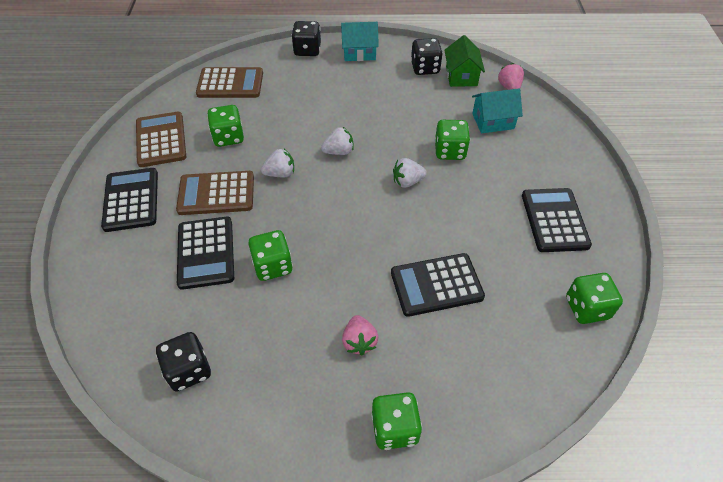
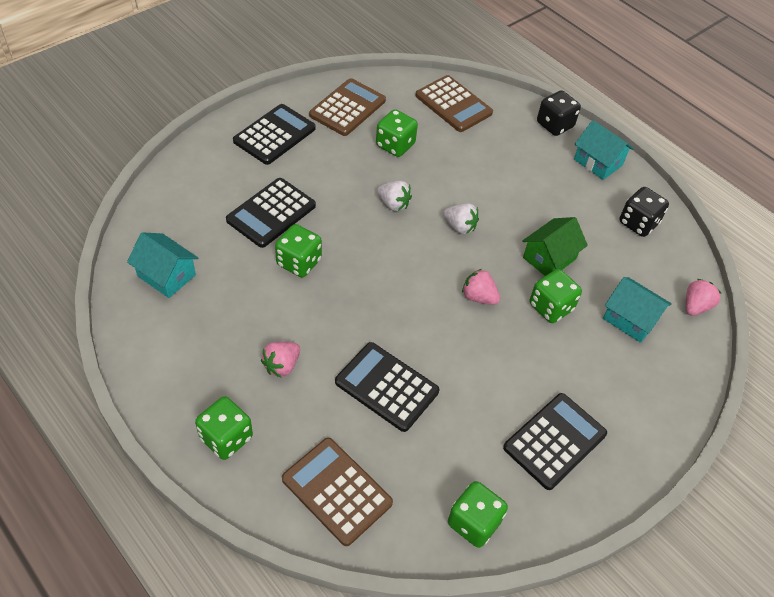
camera: 45 degrees right, 0 degrees up
(189, 370) = (166, 275): black dice -> turquoise house
(216, 194) = (331, 179): brown calculator -> brown calculator (336, 491)
(407, 182) = (478, 297): white strawberry -> pink strawberry
(461, 76) = (663, 258): green house -> green house (549, 258)

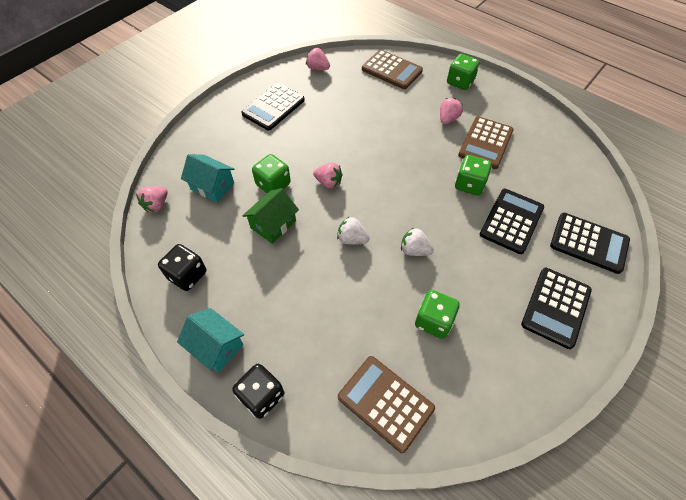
camera: 175 degrees right, 5 degrees up
(166, 275) = (554, 159): turquoise house -> none
(347, 108) = (502, 365): brown calculator -> brown calculator (485, 143)
(386, 387) = (379, 118): black calculator -> black calculator (589, 243)
(473, 522) = (318, 68): green dice -> pink strawberry

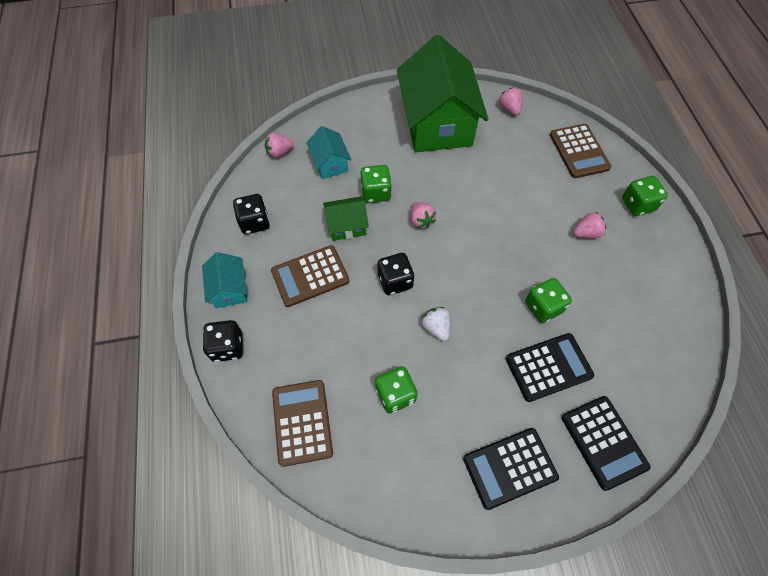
camera: 40 degrees right, 5 degrees up
(273, 107) = (437, 123): black calculator -> green house
(352, 239) = (395, 281): white strawberry -> black dice
(485, 143) = (600, 280): brown calculator -> brown calculator (310, 276)

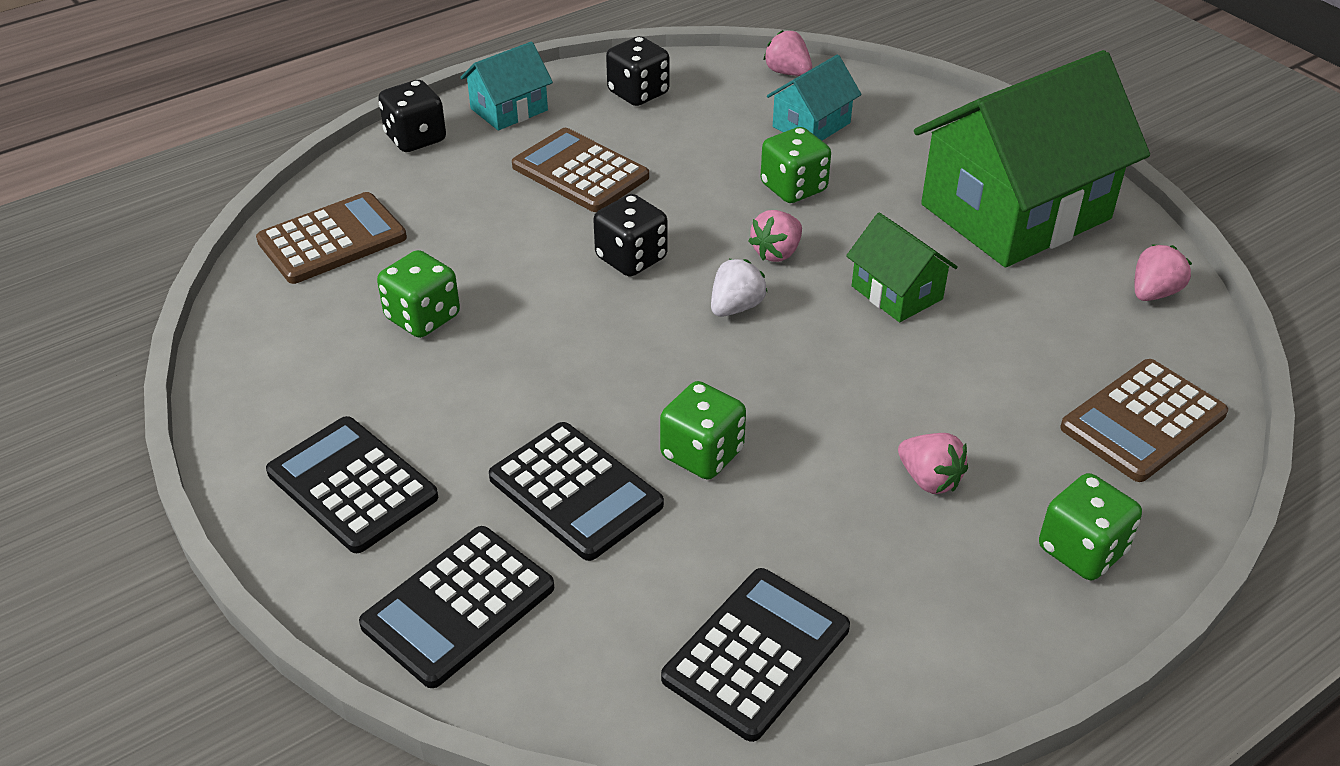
camera: 65 degrees right, 20 degrees down
(347, 226) = (701, 178): green house -> green house (897, 293)
(436, 327) = (571, 329): white strawberry -> white strawberry (736, 307)
(659, 334) = (756, 653): none -> black calculator

